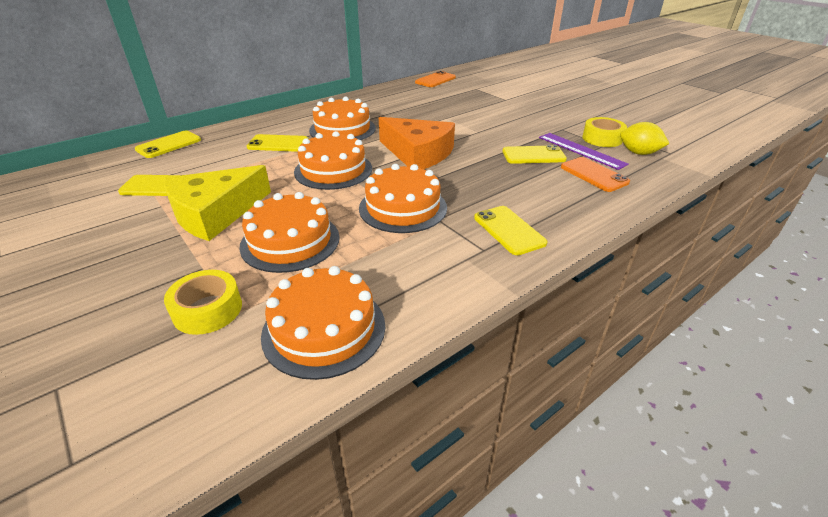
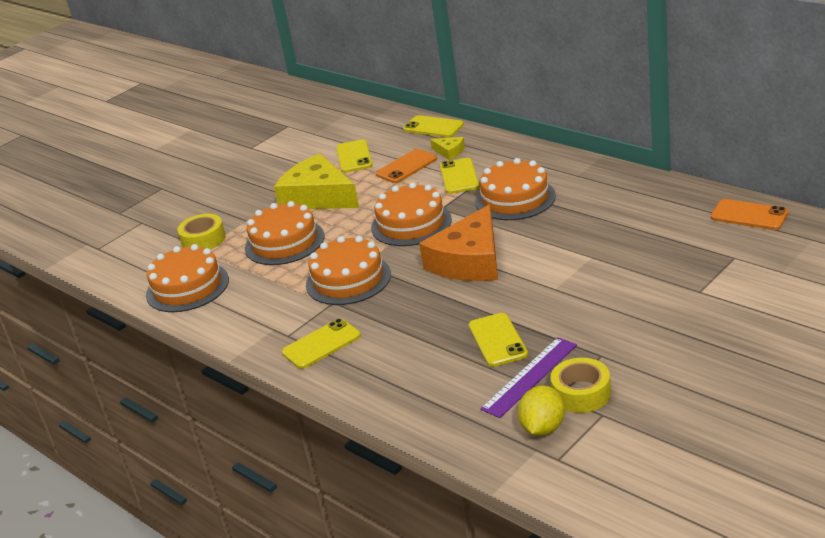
camera: 85 degrees right, 5 degrees down
(228, 143) = (449, 152): none -> yellow cheese
(594, 175) = (459, 390): orange phone -> orange phone (406, 167)

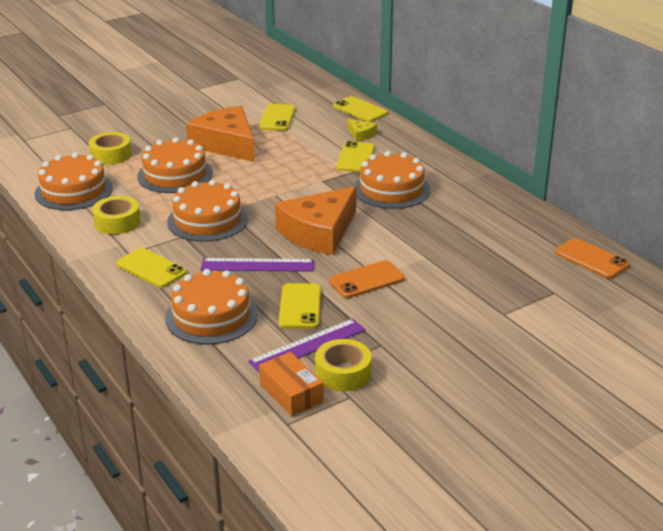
camera: 10 degrees right, 0 degrees up
(255, 307) = (117, 222): none -> yellow tape
(318, 197) = (226, 144): yellow cheese -> orange cheese
(321, 344) = (151, 268): yellow phone -> yellow phone turned 60 degrees clockwise
(406, 167) = (316, 138): orange phone -> orange phone (366, 280)
(411, 224) = (289, 187): orange cake -> orange cake (211, 316)
(428, 311) = (257, 265): none -> purple ruler
(543, 428) = (291, 393): yellow lemon -> orange box

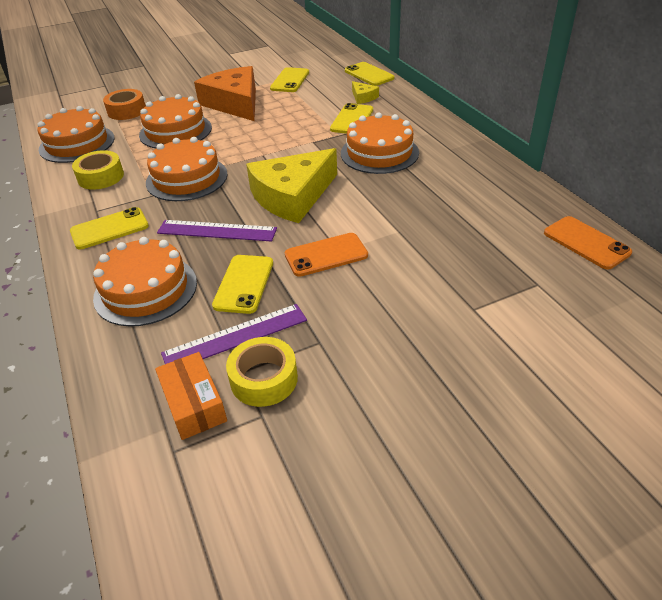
camera: 10 degrees right, 10 degrees up
(111, 155) = (127, 111): yellow tape -> orange tape
(151, 268) = (109, 229): yellow phone -> yellow phone turned 75 degrees counterclockwise
(319, 232) = (292, 196): orange cheese -> yellow cheese

